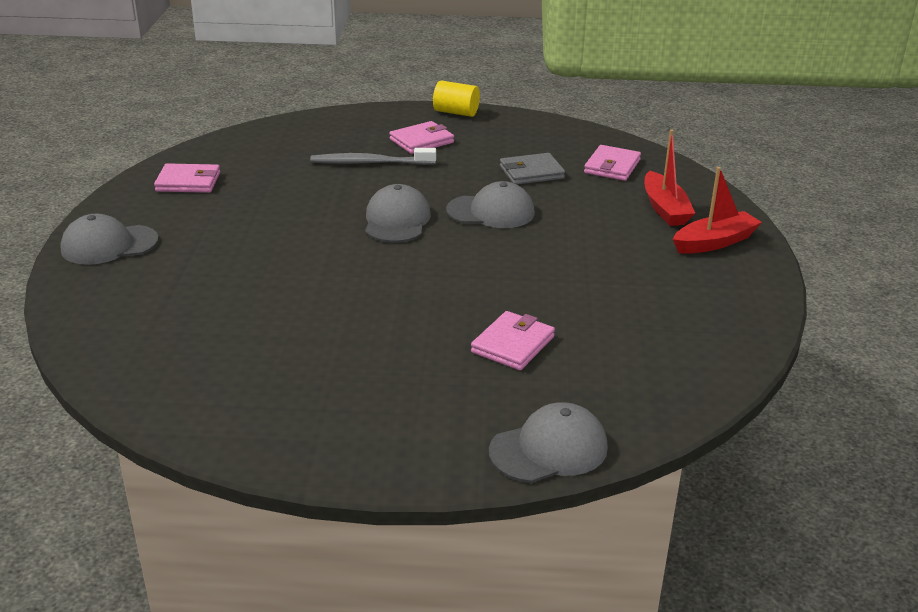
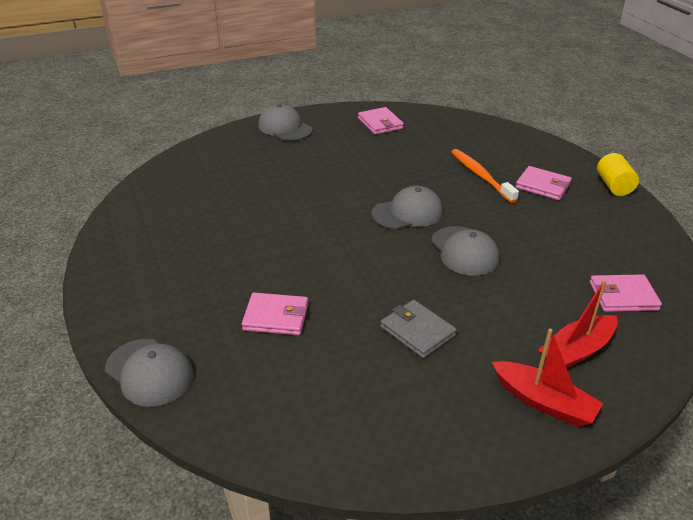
camera: 65 degrees right, 5 degrees up
(370, 163) = (480, 176): grey toothbrush -> orange toothbrush
(531, 172) = (554, 253): grey wallet -> grey wallet (417, 331)

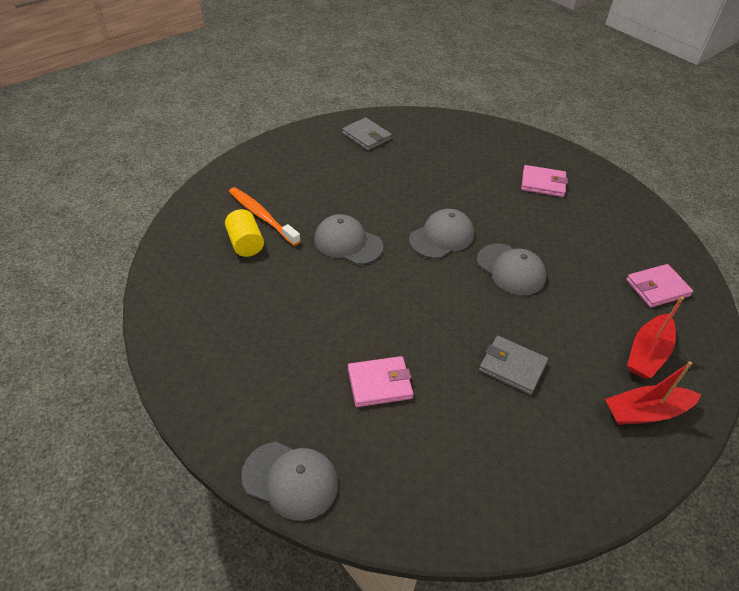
camera: 20 degrees left, 10 degrees up
(285, 127) = (276, 156): grey cap -> grey cap (348, 243)
(380, 123) = (366, 136): pink wallet -> grey wallet
(480, 176) = (485, 182): orange toothbrush -> orange toothbrush (262, 216)
(544, 402) = (645, 412): red boat -> red boat turned 150 degrees clockwise
(614, 186) = (599, 173): yellow cylinder -> yellow cylinder (245, 243)

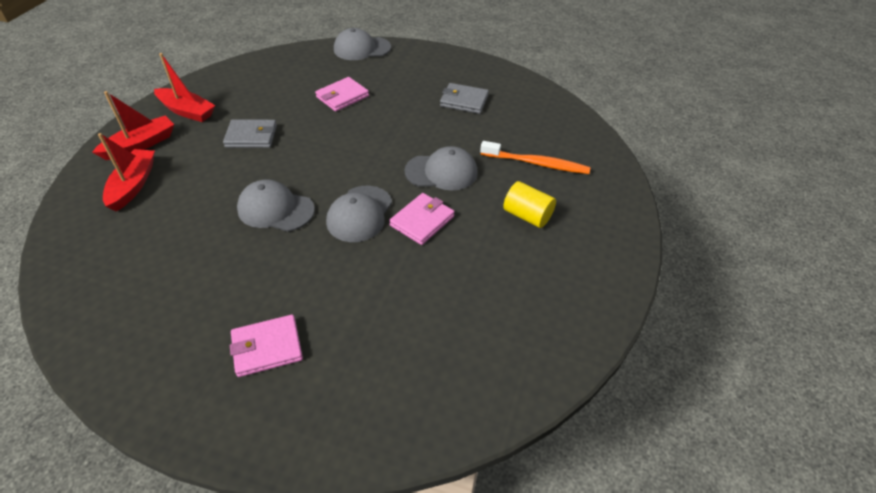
camera: 150 degrees right, 0 degrees up
(245, 243) = (521, 138): yellow cylinder -> yellow cylinder (527, 216)
(366, 136) = (544, 314): grey wallet -> grey wallet (464, 101)
(587, 451) = (187, 111): none -> red boat
(657, 288) = (112, 252): pink wallet -> pink wallet (422, 221)

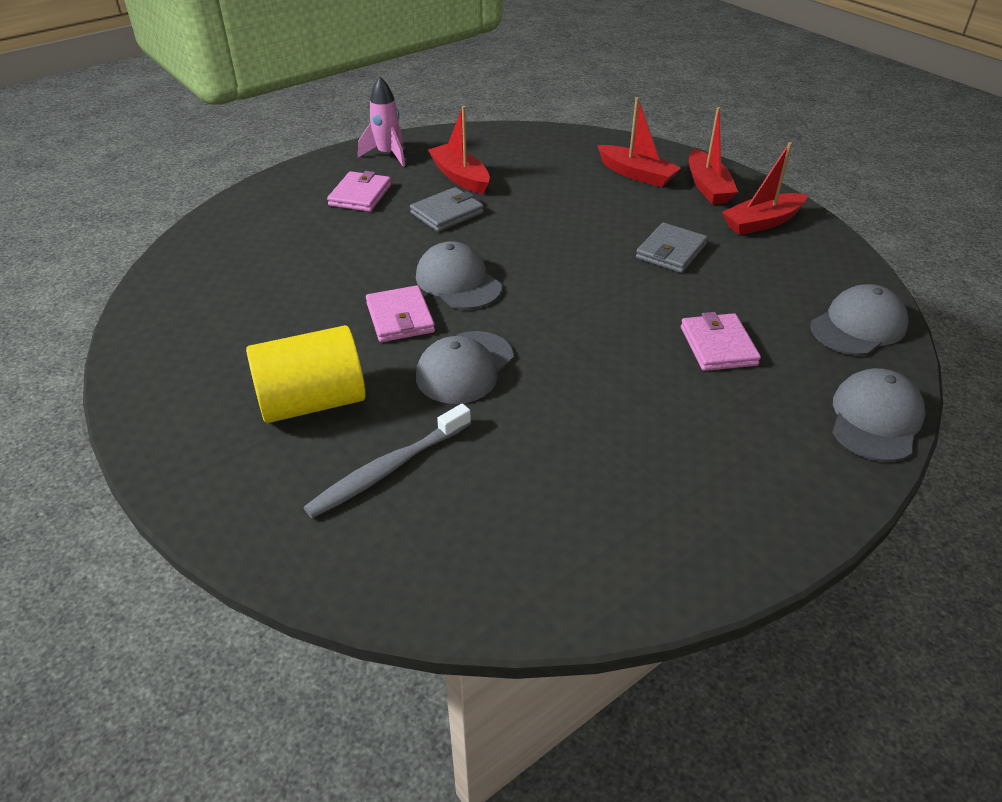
camera: 125 degrees right, 5 degrees down
(162, 380) = (387, 155): none -> pink rocket
(190, 291) = (460, 177): none -> red boat
(275, 209) = (521, 236): grey cap -> grey cap (858, 326)
(464, 101) = (614, 471): grey wallet -> grey wallet (447, 213)
(527, 216) = (312, 402): yellow cylinder -> yellow cylinder, size x1.59
(536, 163) = (388, 469): orange toothbrush -> grey toothbrush

